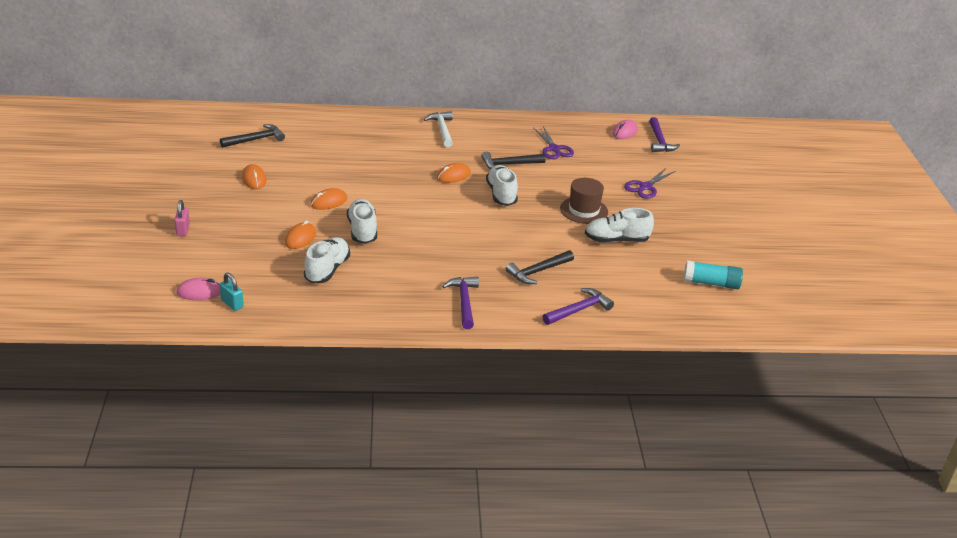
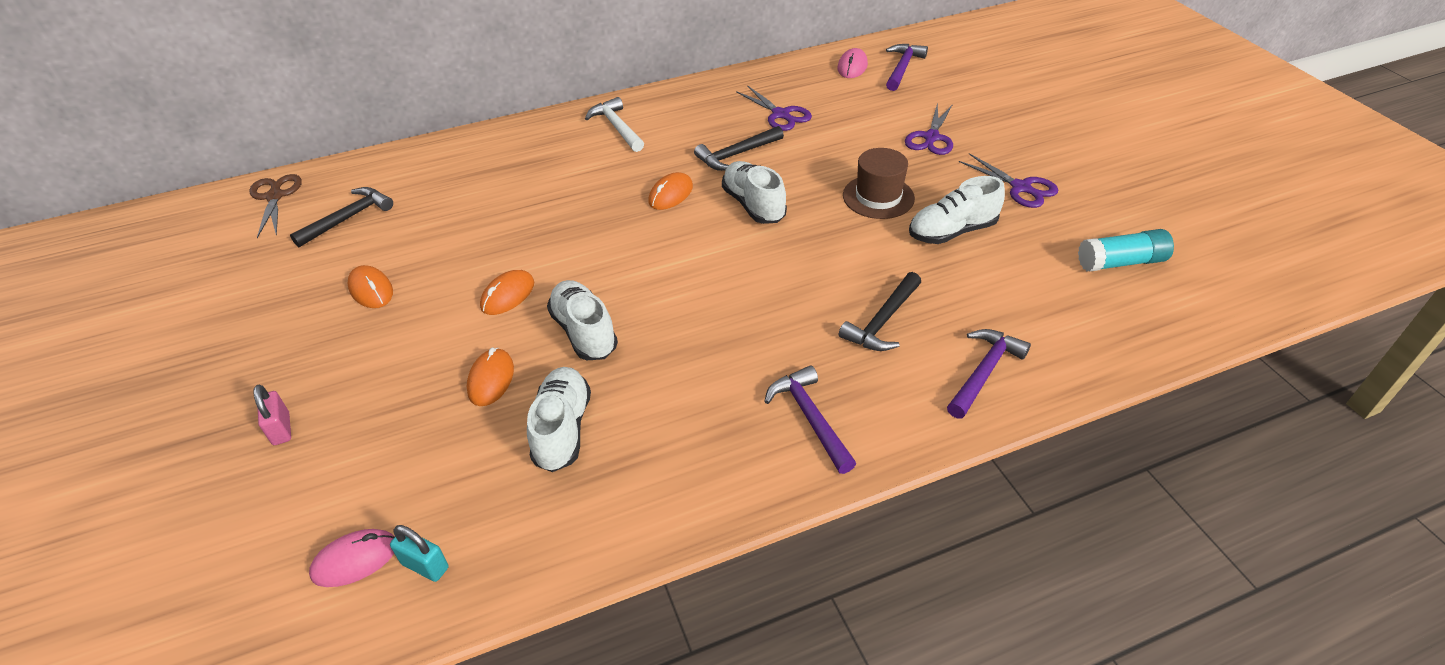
camera: 15 degrees left, 10 degrees up
(218, 117) = (275, 196): none -> brown scissors
(659, 141) = (902, 68): purple hammer -> purple hammer turned 135 degrees counterclockwise
(682, 229) = (1021, 188): none -> purple scissors

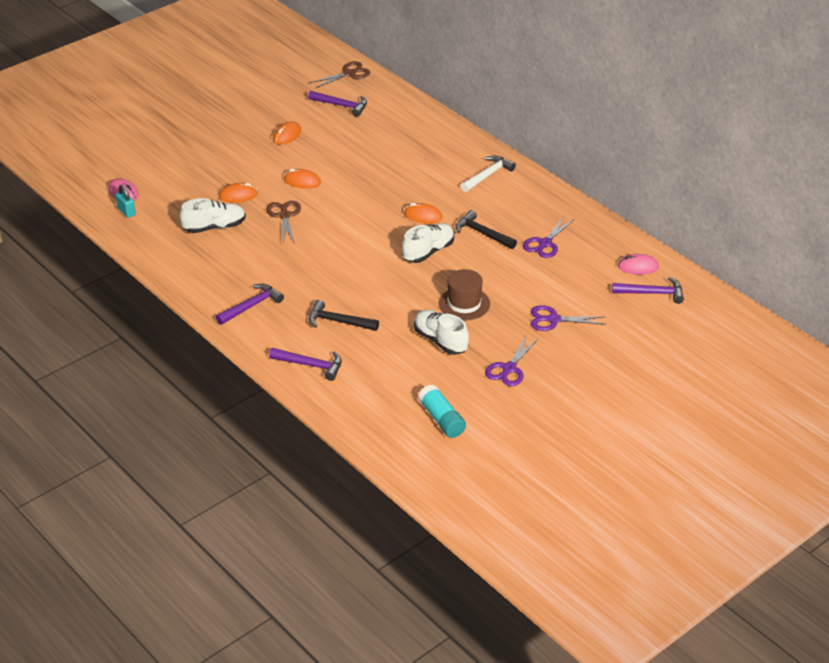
camera: 70 degrees right, 5 degrees down
(281, 429) = (184, 145): pink padlock -> none
(348, 218) = (342, 106): black hammer -> purple hammer
(425, 566) = (126, 211): turquoise padlock -> turquoise padlock turned 45 degrees counterclockwise
(584, 332) = (284, 215): white shoe -> brown scissors

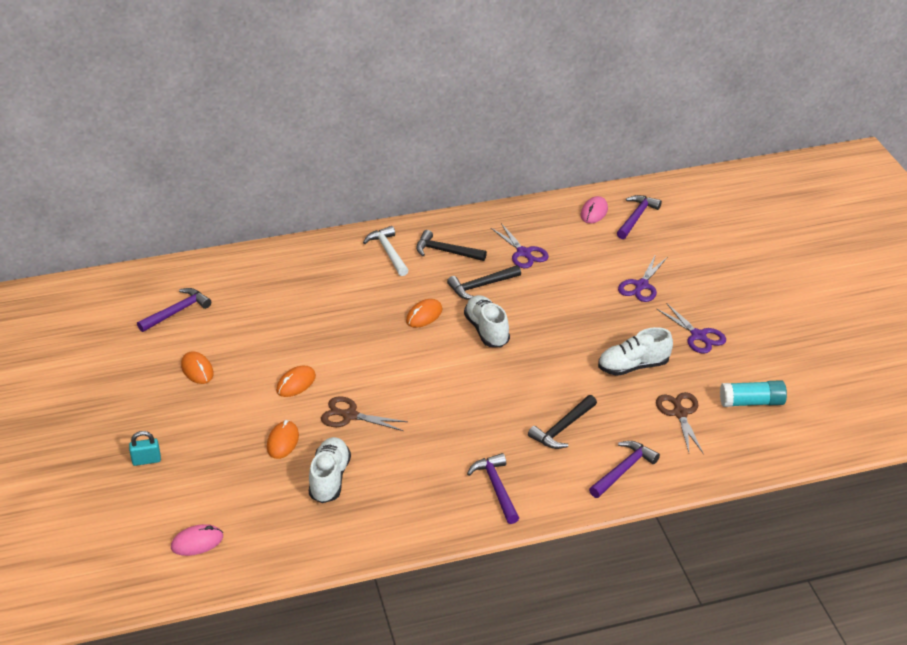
camera: 65 degrees left, 0 degrees up
(126, 211) = (240, 550): turquoise padlock -> turquoise padlock (146, 460)
(349, 73) = (119, 288): brown scissors -> brown scissors (680, 413)
(464, 303) = (584, 333): brown hat -> none
(512, 203) = (445, 251): none -> black hammer

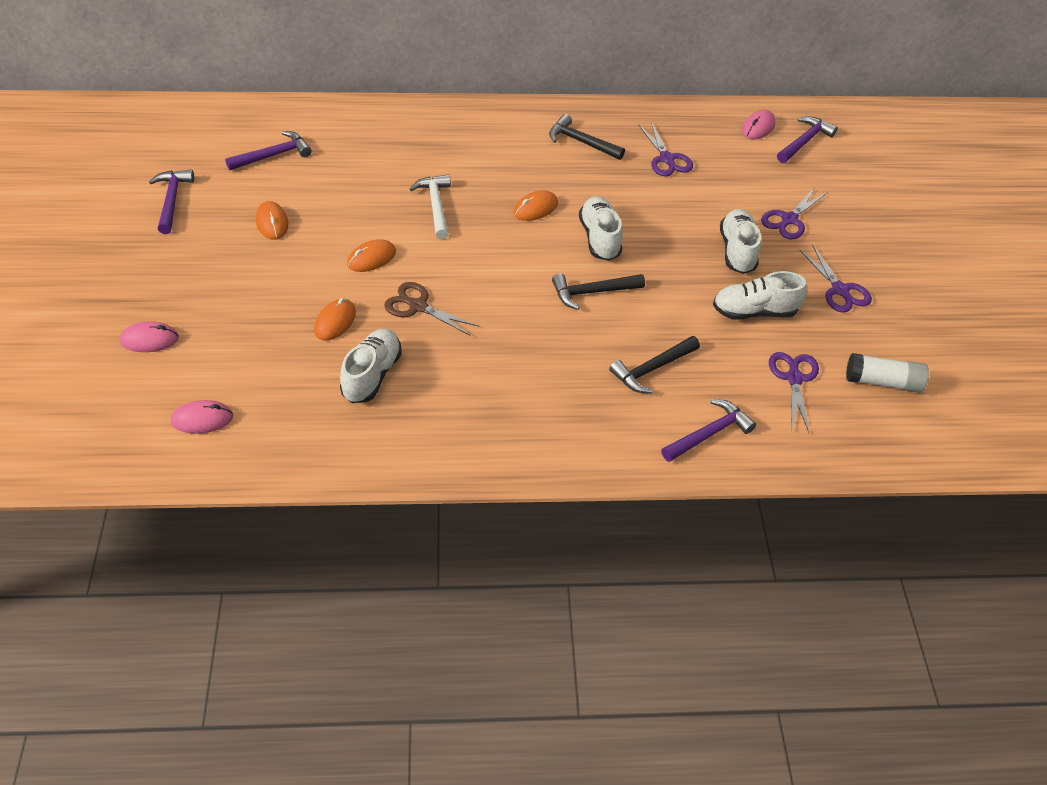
camera: 10 degrees right, 10 degrees up
(126, 487) = (149, 339): none -> pink mouse
(146, 460) = (182, 313): turquoise padlock -> none
(388, 252) = (518, 131): white hammer -> white hammer (435, 206)
(481, 286) = (608, 187): black hammer -> black hammer (592, 292)
(496, 488) = (555, 424): purple hammer -> purple hammer (172, 200)
(605, 319) = (737, 251): none -> white shoe
(680, 413) = (794, 378): brown scissors -> purple scissors
(751, 402) = (883, 382): turquoise glue stick -> white glue stick

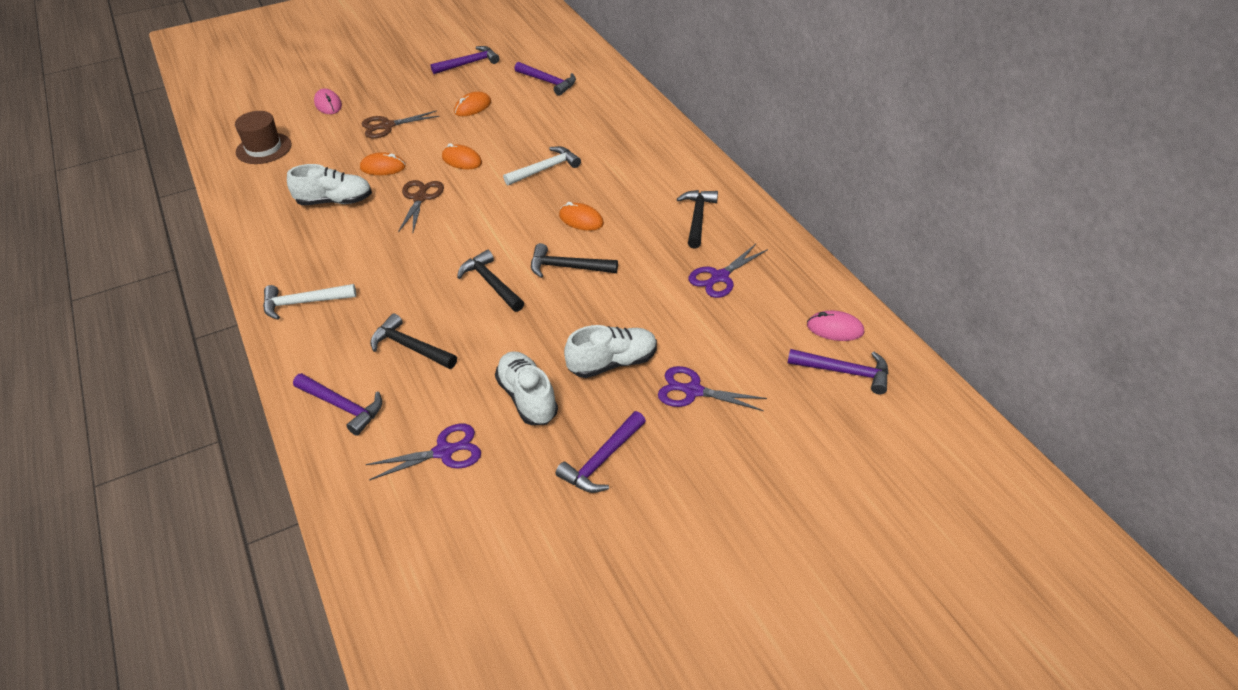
camera: 70 degrees right, 5 degrees down
(202, 419) = (263, 148): pink mouse -> brown hat
(249, 300) = (386, 126): none -> brown scissors
(539, 435) = (303, 303): none -> white hammer
(599, 238) = (567, 267): white shoe -> black hammer
(840, 291) = (602, 460): purple scissors -> purple hammer
(883, 382) = (473, 529): white glue stick -> none

